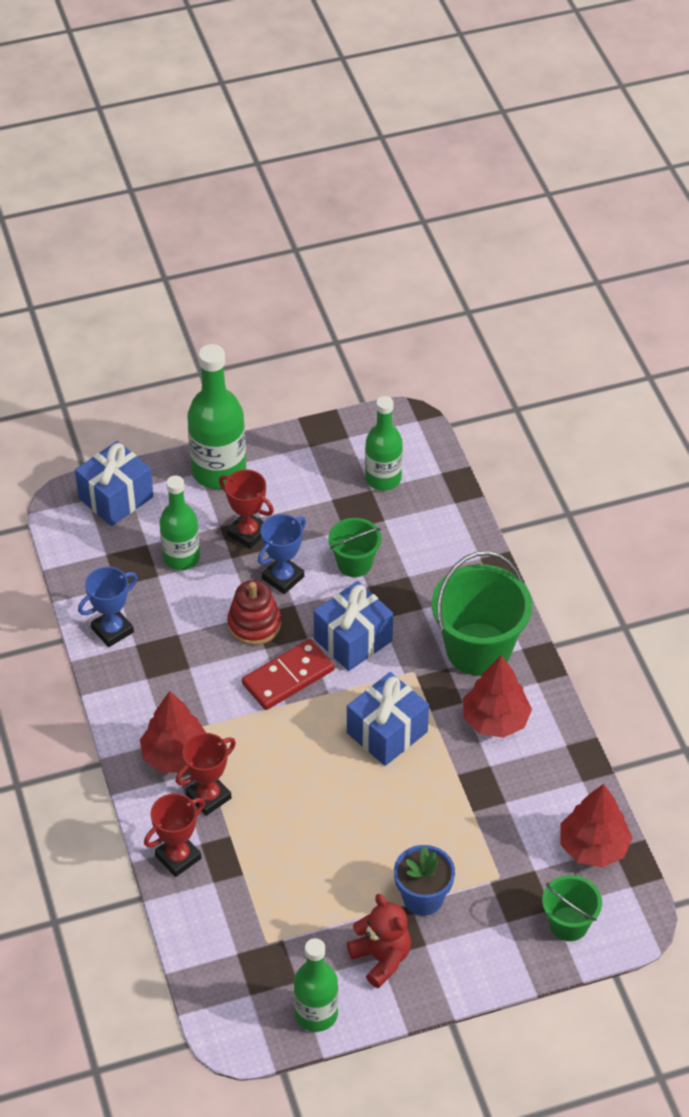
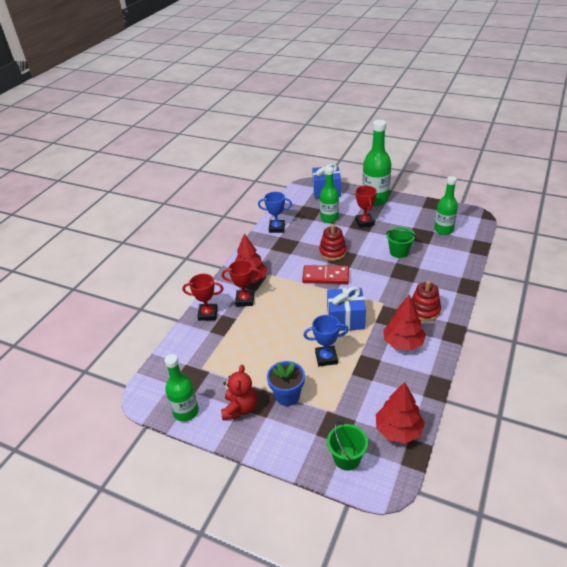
camera: 45 degrees right, 10 degrees down
(283, 578) = (362, 243): blue trophy -> blue trophy (326, 358)
(353, 640) = (368, 277): blue gift -> none
(478, 649) = (424, 310): green bucket -> red stacking toy

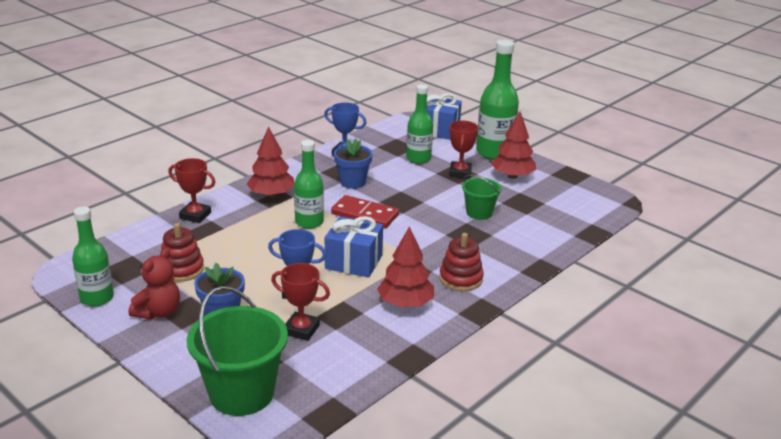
camera: 15 degrees right, 10 degrees down
(245, 300) = (249, 213): red trophy -> red trophy (301, 329)
(299, 251) = (352, 182): none -> blue flower pot
(332, 252) = (394, 193): red stacking toy -> red stacking toy (182, 269)
(347, 458) = (241, 393): green bucket -> green bucket, size x1.82
(398, 430) = (326, 385): red tree -> red tree (512, 176)
(443, 230) = (558, 204): green bottle -> green bottle (309, 222)

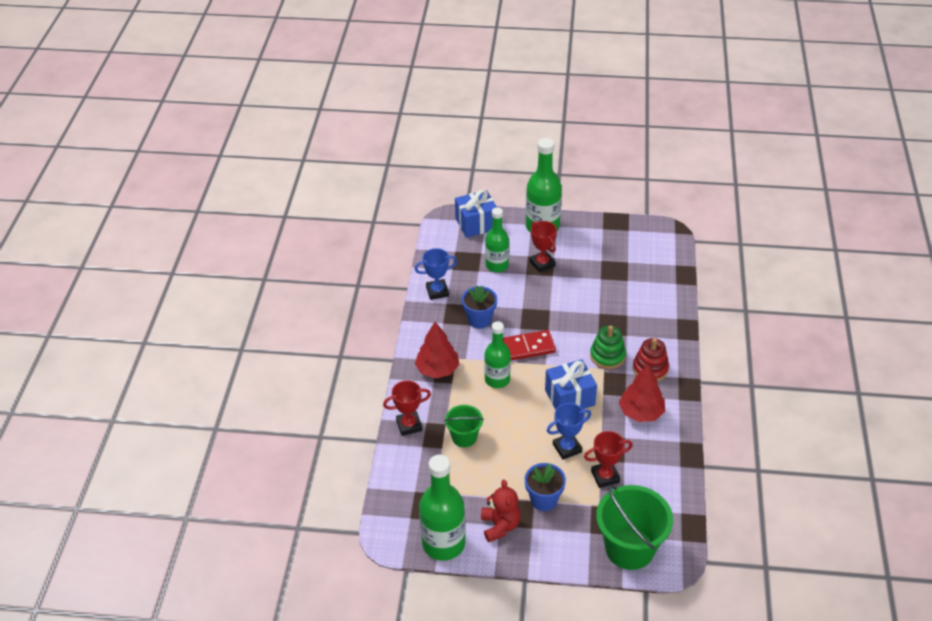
camera: 35 degrees left, 15 degrees up
(97, 298) = (443, 543): green bottle -> green bottle, size x1.51
(182, 269) = (467, 480): red stacking toy -> none
(431, 252) = (607, 356): none -> green stacking toy
(479, 213) = (597, 298): green bucket -> green bucket (464, 437)
(512, 176) = (580, 246): red tree -> none

